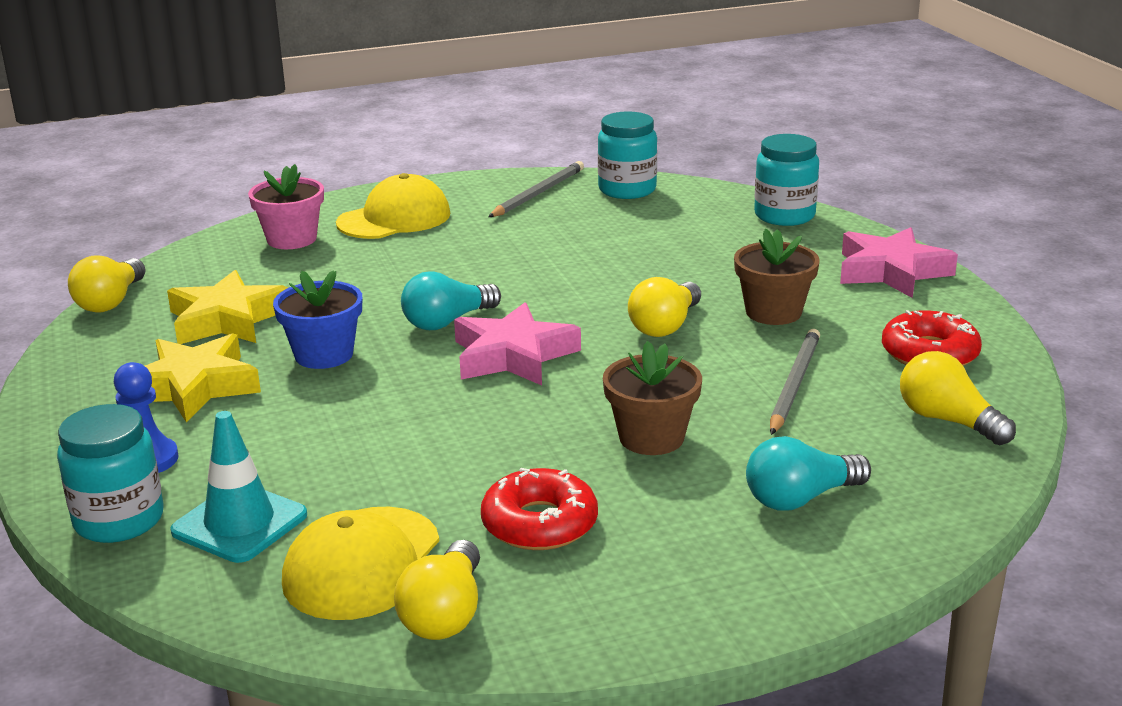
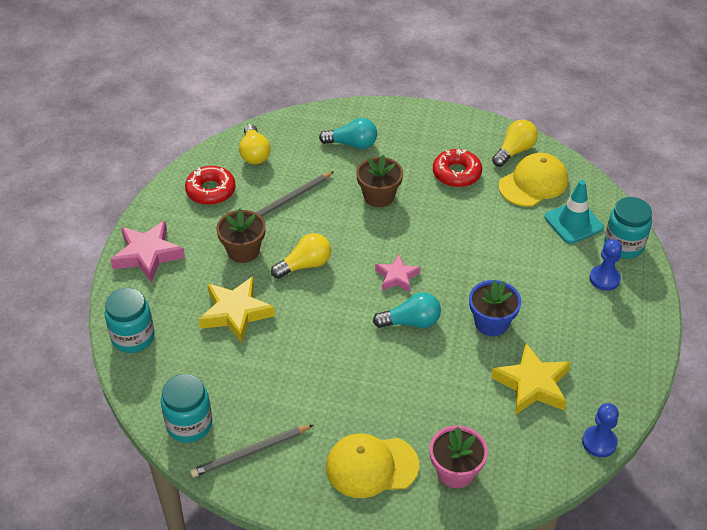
camera: 150 degrees left, 20 degrees up
(111, 301) = (599, 442): yellow light bulb -> blue pawn
(194, 386) = (569, 326): yellow star -> yellow star (235, 313)
(513, 356) = (397, 277): pink star -> pink star, size x0.62

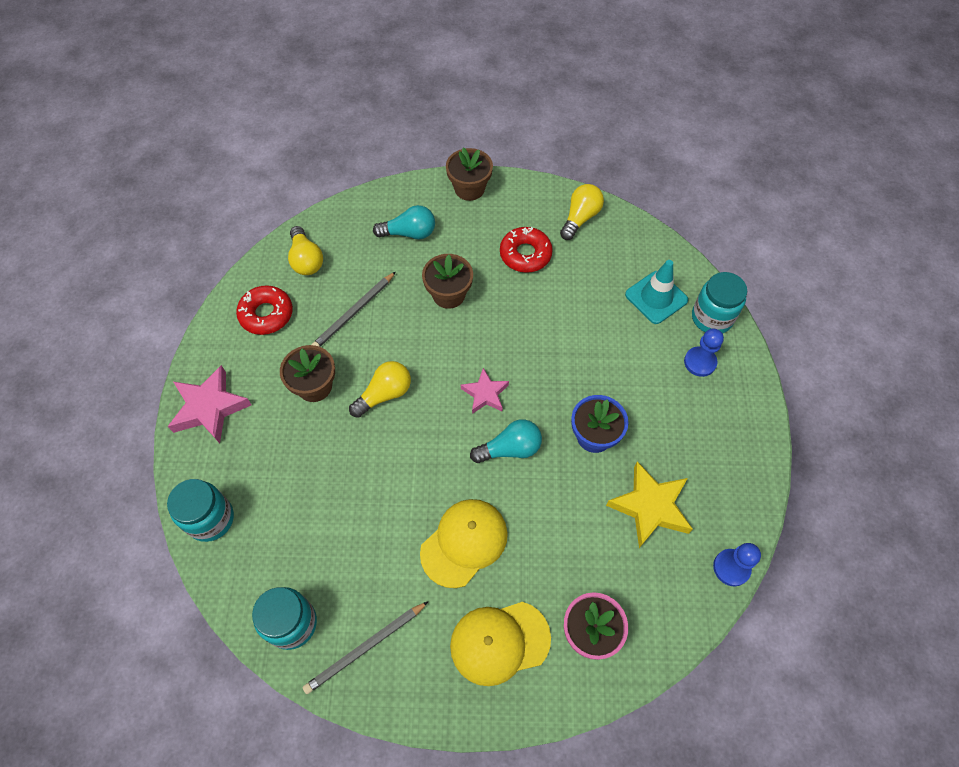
camera: 10 degrees left, 15 degrees up
(235, 313) = (319, 468): yellow star -> none
(415, 116) = (469, 188): none -> brown flower pot
(533, 183) = (606, 255): yellow cap -> yellow cap (464, 543)

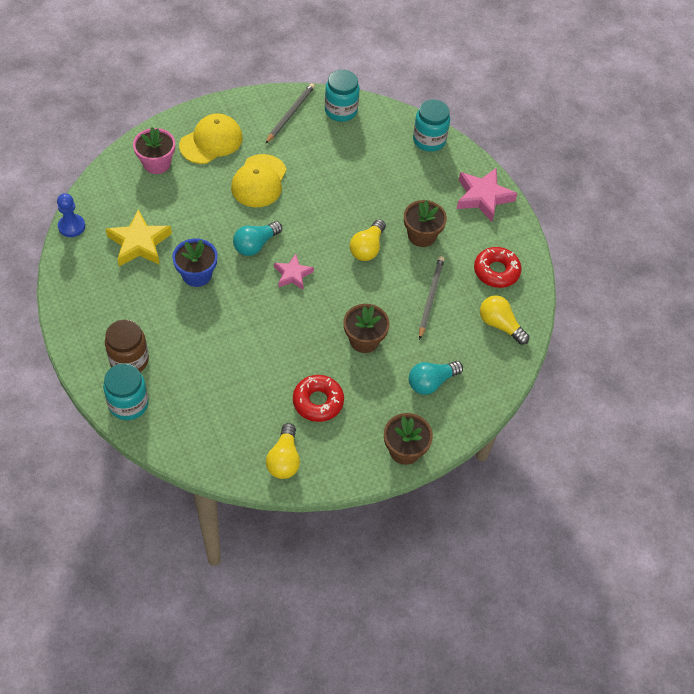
camera: 150 degrees right, 5 degrees down
(656, 297) = (184, 404): turquoise traffic cone -> none
(700, 362) = (129, 360): blue pawn -> brown jar

